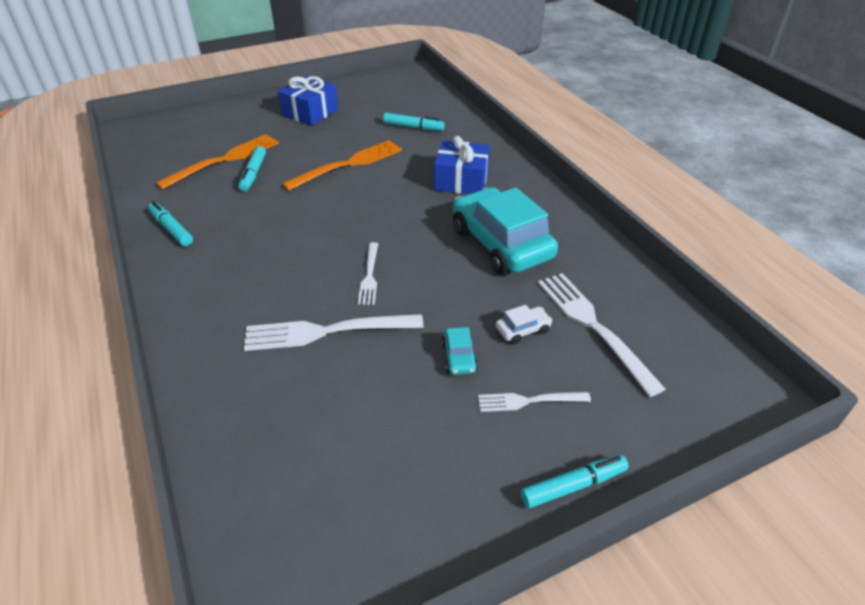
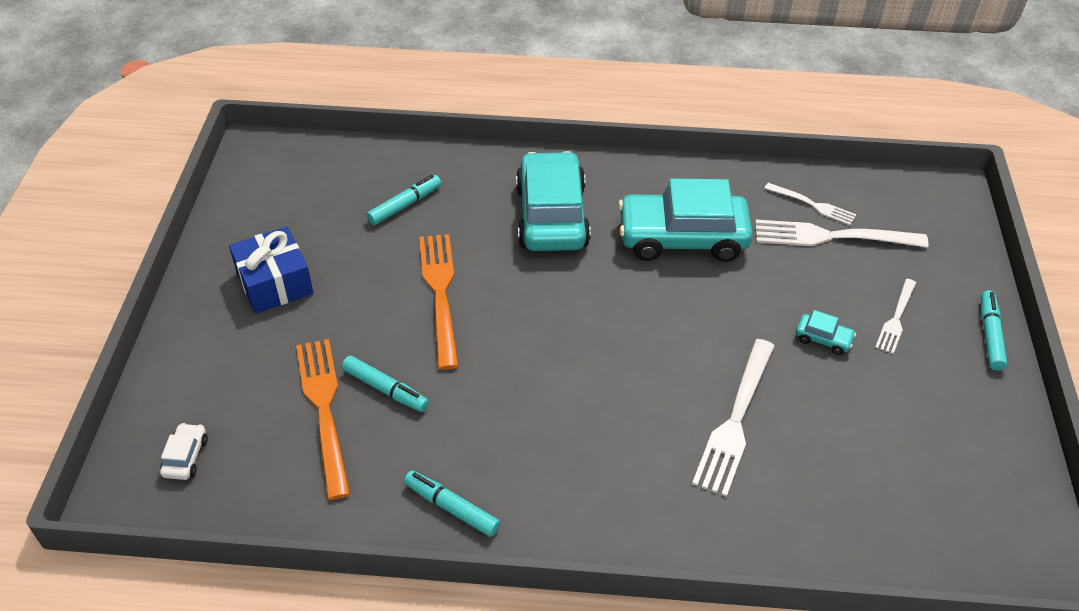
camera: 60 degrees left, 5 degrees up
(171, 229) = (452, 507): turquoise marker -> turquoise marker turned 45 degrees clockwise
(369, 275) = (668, 355): white fork -> white fork (812, 205)
(461, 180) = (552, 216): blue gift -> turquoise car
(523, 330) = (812, 282): white car -> white car (186, 457)

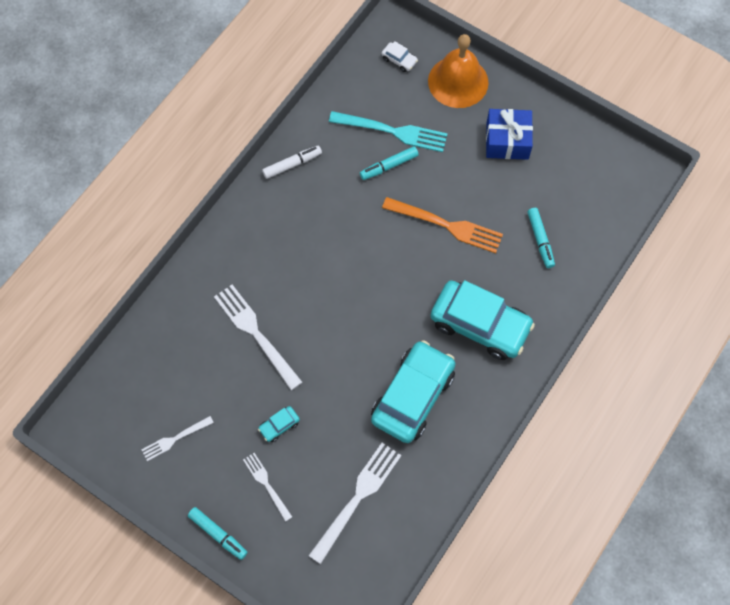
camera: 120 degrees right, 20 degrees up
(197, 370) = (458, 81): none -> orange bell
(324, 410) = (392, 131): orange fork -> turquoise fork
(452, 507) = (292, 164): turquoise marker -> white marker
(812, 205) = (394, 508): white fork -> white fork (175, 439)

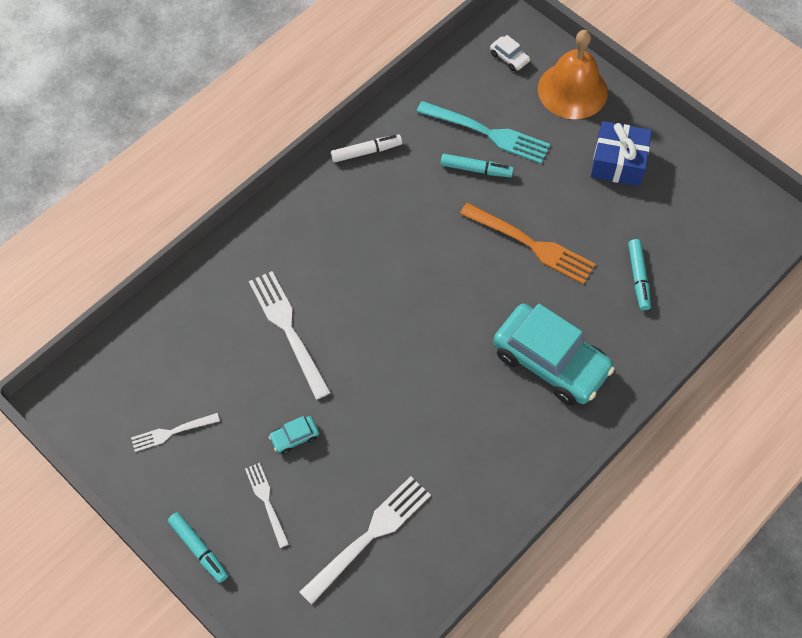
camera: 10 degrees right, 5 degrees down
(389, 166) = (476, 169): turquoise marker -> turquoise marker turned 150 degrees counterclockwise
(413, 396) = (457, 430): turquoise car -> none

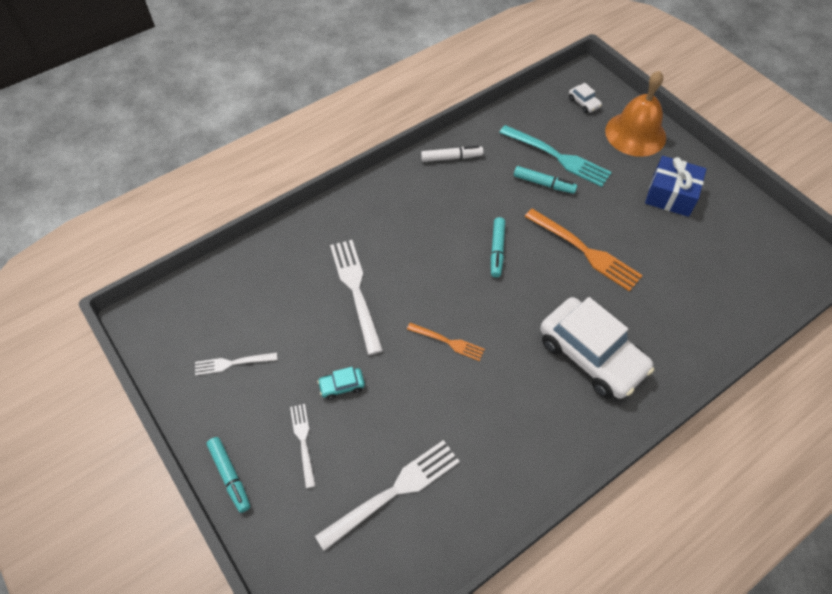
camera: 10 degrees right, 5 degrees down
(398, 371) = (448, 342): none -> orange fork
(550, 362) = (591, 355): turquoise car -> white car
(638, 277) = (681, 293): turquoise marker -> turquoise marker (497, 250)

